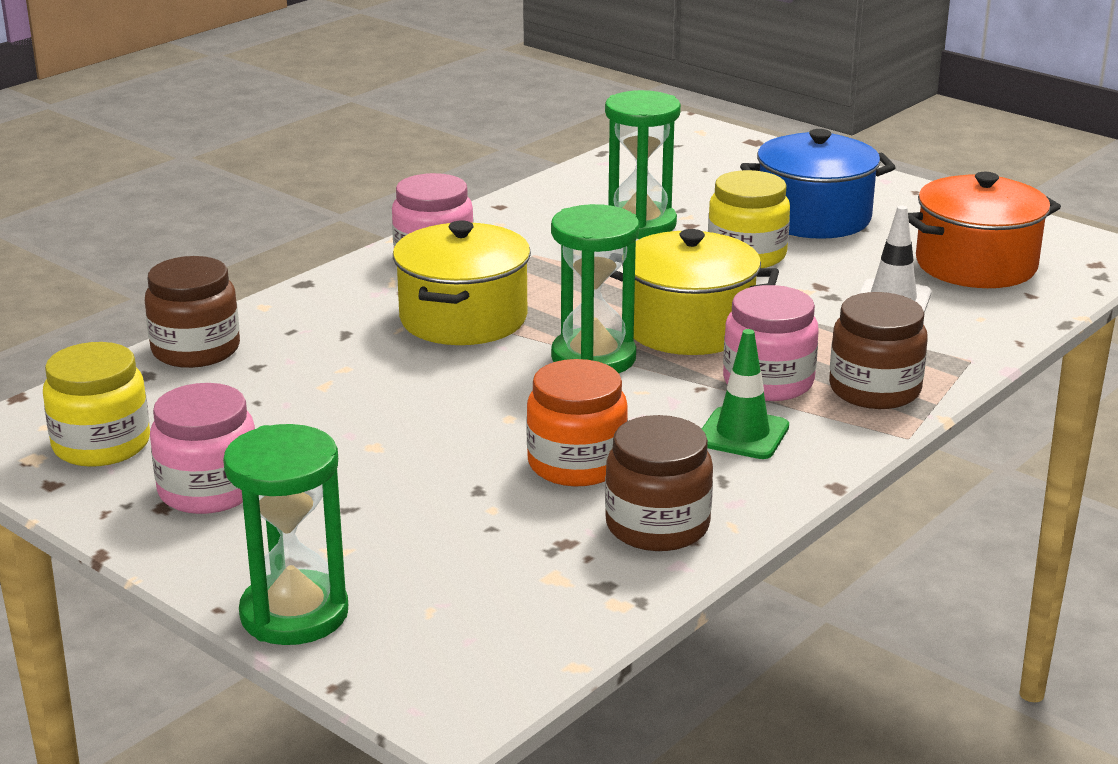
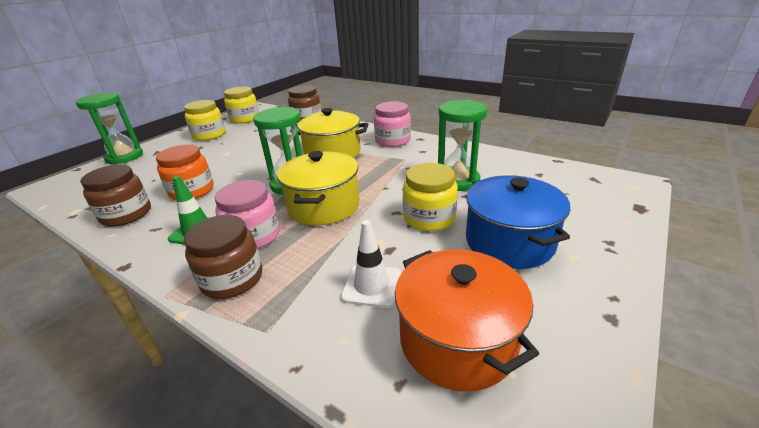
camera: 85 degrees right, 5 degrees up
(209, 490) = (209, 135): pink jar -> yellow jar

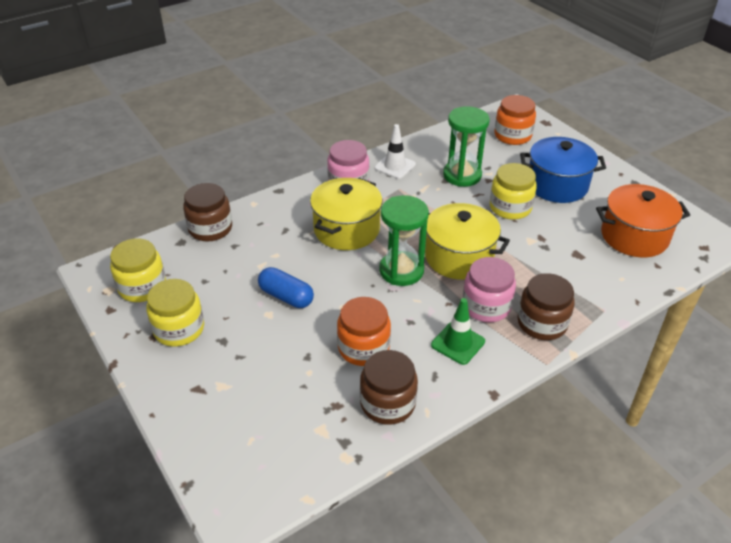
camera: 70 degrees left, 10 degrees up
(124, 157) = (185, 427): green hourglass -> none
(246, 153) = (286, 296): none -> blue capsule
(371, 285) = (577, 255): white traffic cone -> white traffic cone (395, 166)
(572, 192) = (512, 135): none -> orange jar

